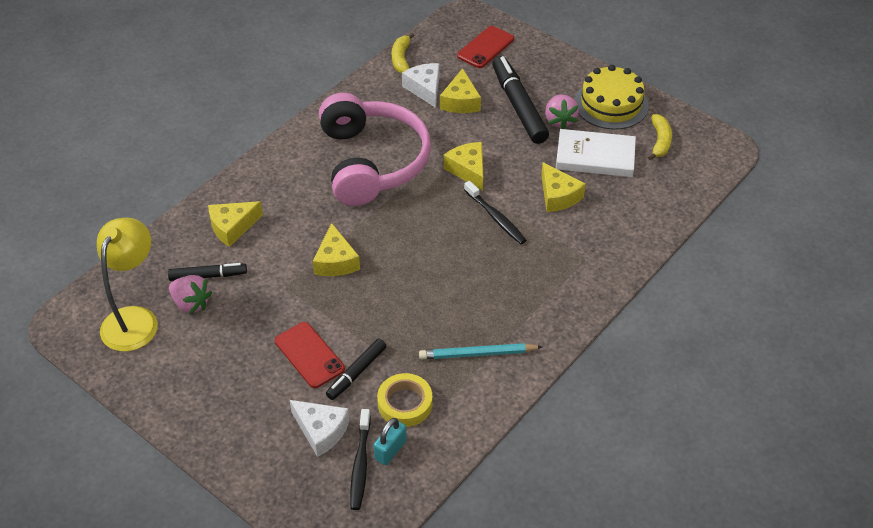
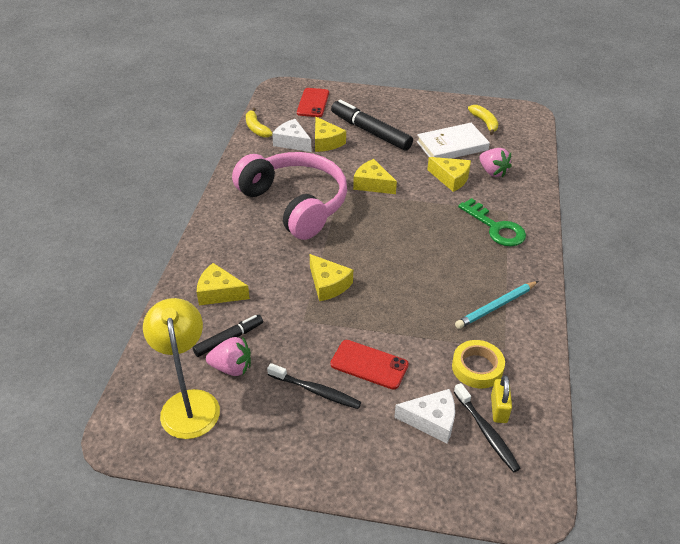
camera: 30 degrees left, 5 degrees down
(232, 227) = (219, 293): yellow cheese -> yellow cheese turned 75 degrees clockwise
(356, 373) = (419, 361): black marker -> none
(390, 450) = (499, 409): turquoise padlock -> yellow padlock
(495, 217) = (421, 208): black toothbrush -> black toothbrush (316, 391)
(555, 271) = (496, 227): none -> green key
(559, 120) = (407, 131): pink strawberry -> pink strawberry (492, 172)
(611, 104) = (431, 111): yellow cake -> none

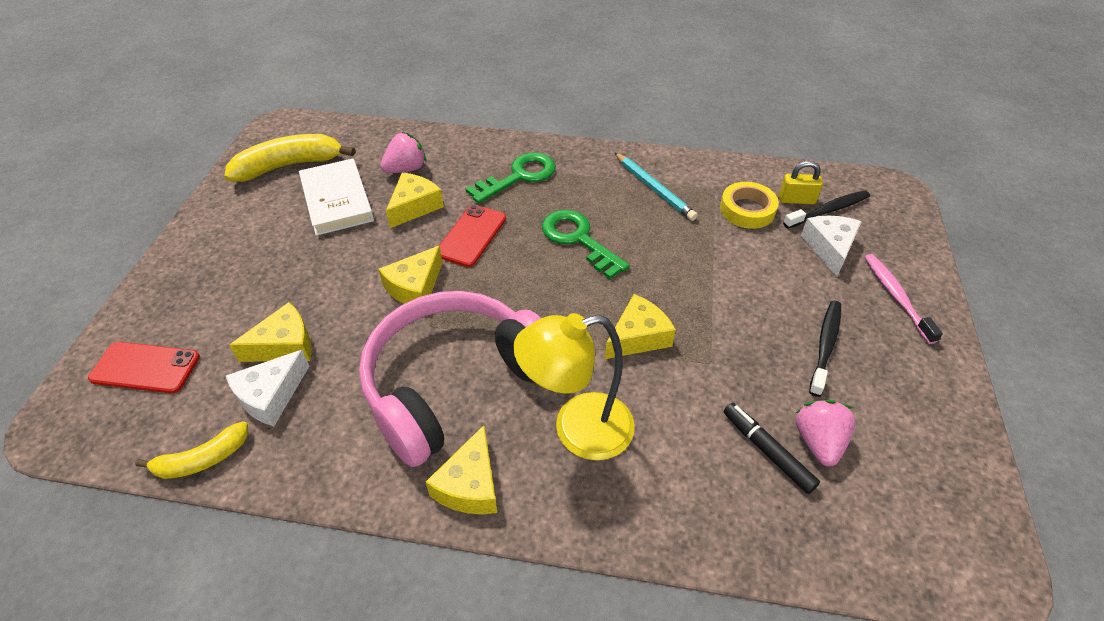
camera: 90 degrees left, 5 degrees up
(189, 403) = (897, 489): yellow lamp -> yellow lamp (577, 430)
(219, 293) = (674, 475): yellow cheese -> yellow cheese (470, 485)
(369, 364) = (769, 296): red phone -> red phone (471, 236)
(370, 132) = (272, 287): black marker -> none
(370, 457) = (896, 297): none -> pink toothbrush
(425, 258) = (578, 239): none -> green key
(484, 123) = (289, 166): yellow banana -> yellow banana, size x1.69

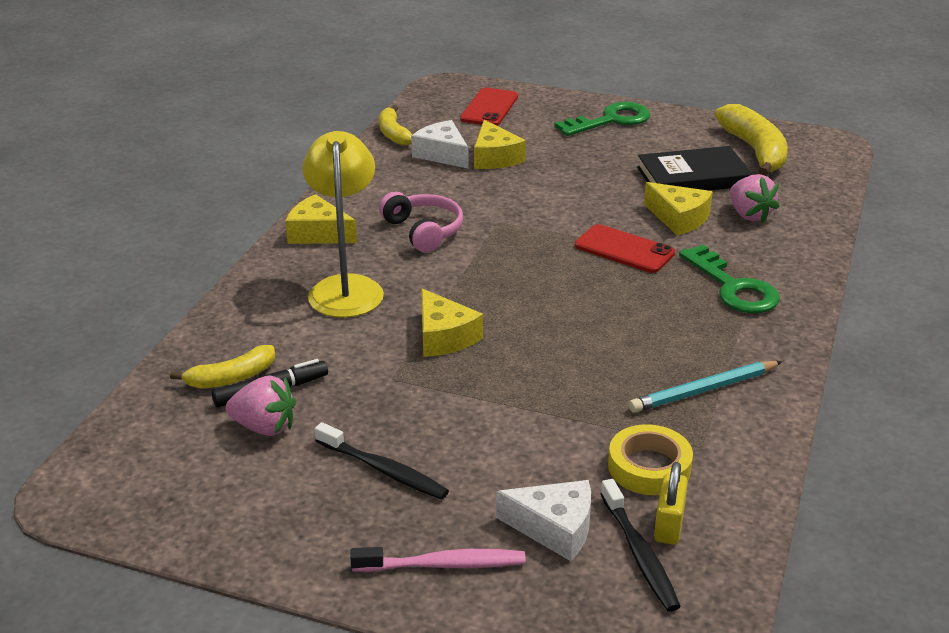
camera: 100 degrees right, 15 degrees down
(337, 200) = (693, 177): white book -> black book
(415, 287) = (551, 216): yellow cheese -> none
(454, 383) = (424, 231): pink headphones -> pink headphones, size x0.49
(578, 239) = (607, 317): green key -> green key (611, 120)
(762, 492) = (231, 378): none -> yellow banana

